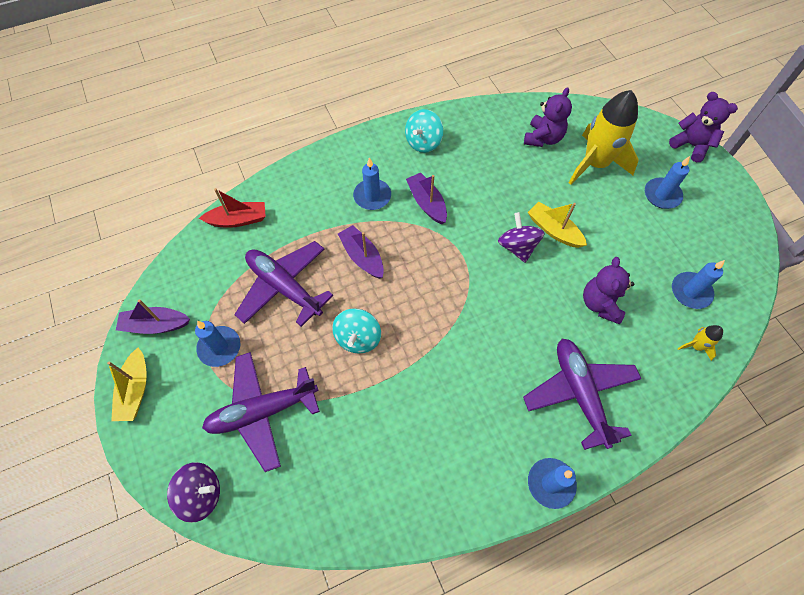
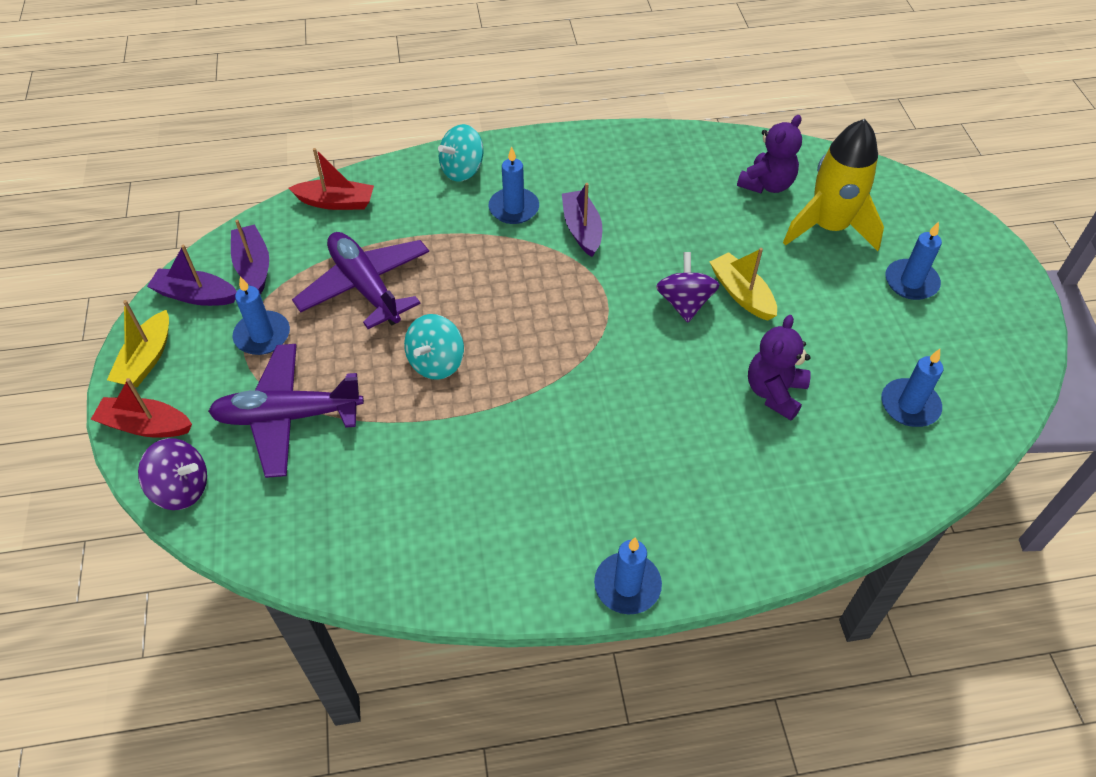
camera: 15 degrees right, 10 degrees down
(154, 448) = (146, 425): none -> red boat
(362, 257) = (475, 273): purple boat -> purple boat (253, 266)
(423, 142) = (603, 160): turquoise spinning top -> turquoise spinning top (462, 170)
(579, 393) = (706, 490): purple plane -> none
(691, 145) = (976, 231): purple teddy bear -> none
(696, 346) = (892, 472): yellow rocket -> none

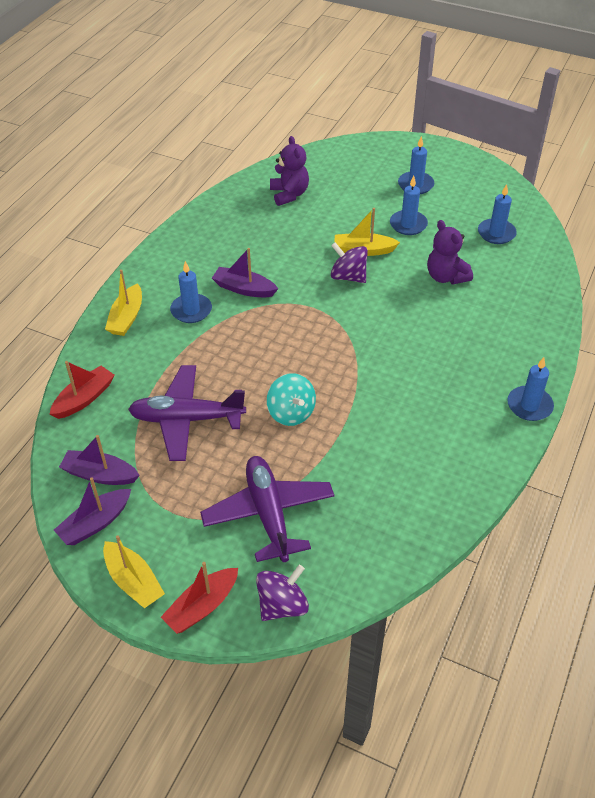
camera: 55 degrees left, 5 degrees down
(262, 335) = (177, 498): blue candle -> blue candle (408, 224)
(288, 416) = (268, 514): purple plane -> purple plane turned 135 degrees clockwise
(462, 170) = (127, 318): turquoise spinning top -> yellow boat
(829, 227) = (347, 190): yellow rocket -> none

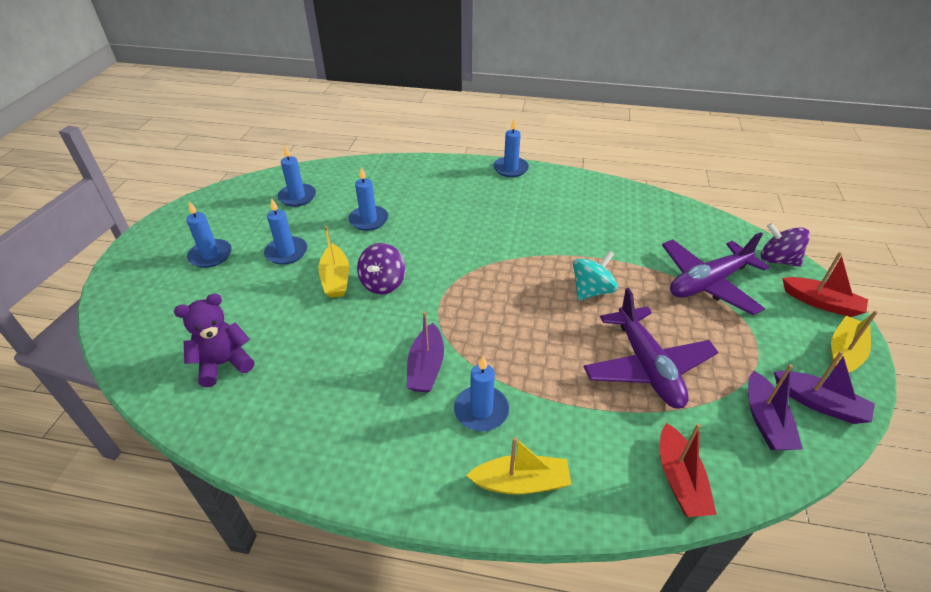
camera: 105 degrees left, 5 degrees down
(84, 398) = (680, 480): red boat -> red boat turned 120 degrees counterclockwise
(446, 277) = (369, 220): purple teddy bear -> blue candle

